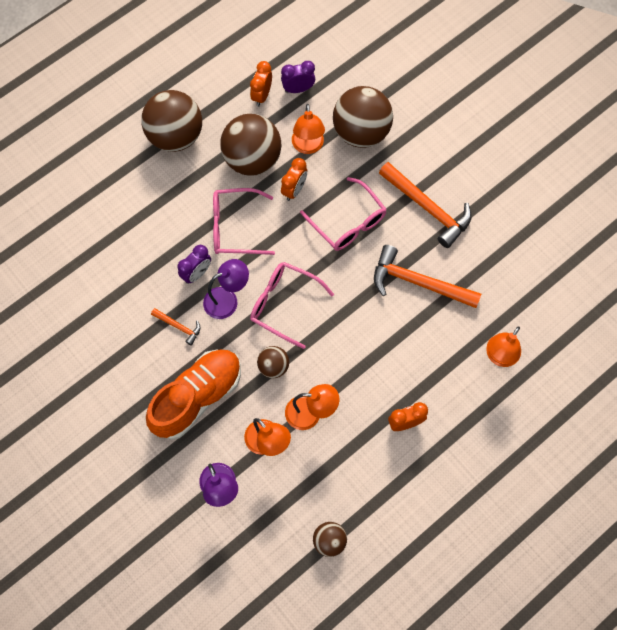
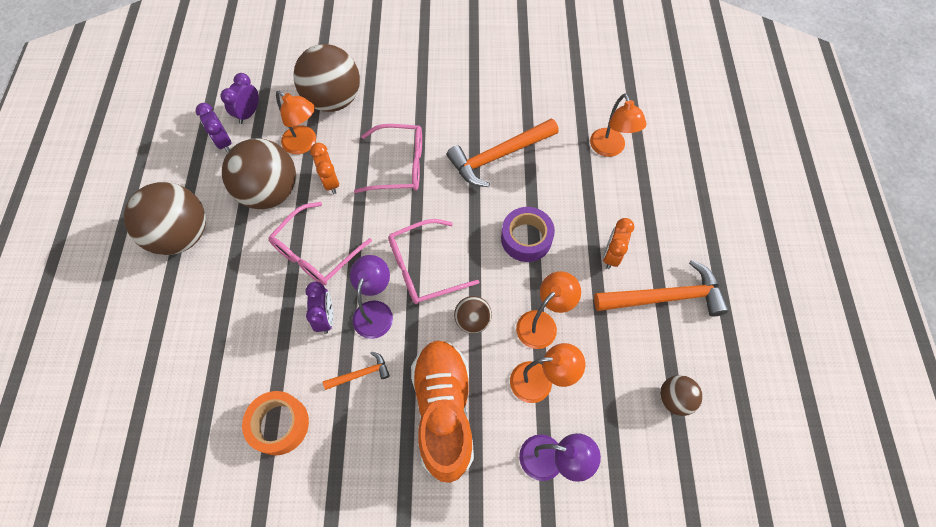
camera: 50 degrees left, 5 degrees down
(109, 307) = (279, 424): none -> orange tape
(262, 95) = (223, 142): orange clock -> purple clock
(366, 354) = (526, 238): none -> purple tape
(428, 208) = (443, 104): orange hammer -> orange hammer (665, 297)

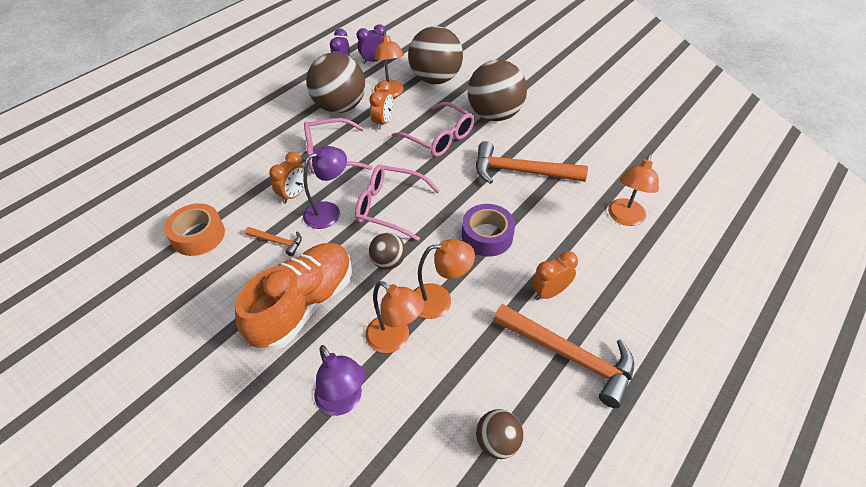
camera: 40 degrees right, 15 degrees down
(182, 235) = (266, 101): brown ball -> brown ball (494, 115)
(326, 317) = (294, 194): purple clock -> orange clock

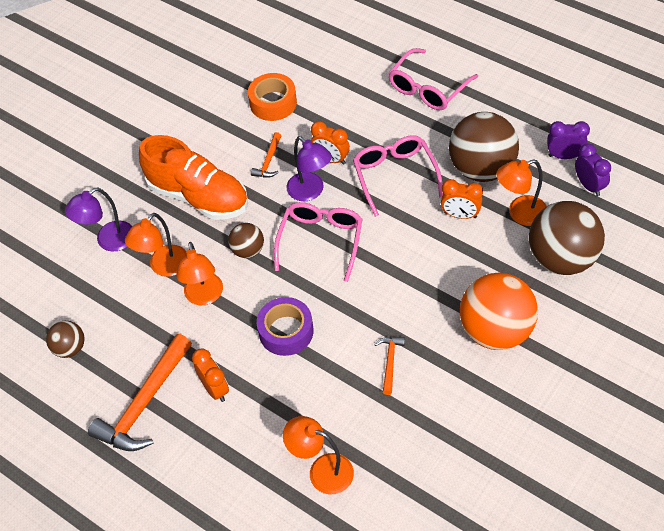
camera: 90 degrees right, 5 degrees up
(439, 137) = (440, 274): pink glasses -> pink glasses (428, 88)
(494, 115) = (496, 331): brown ball -> orange ball
(520, 171) = (390, 362): orange hammer -> orange hammer, size x0.48

